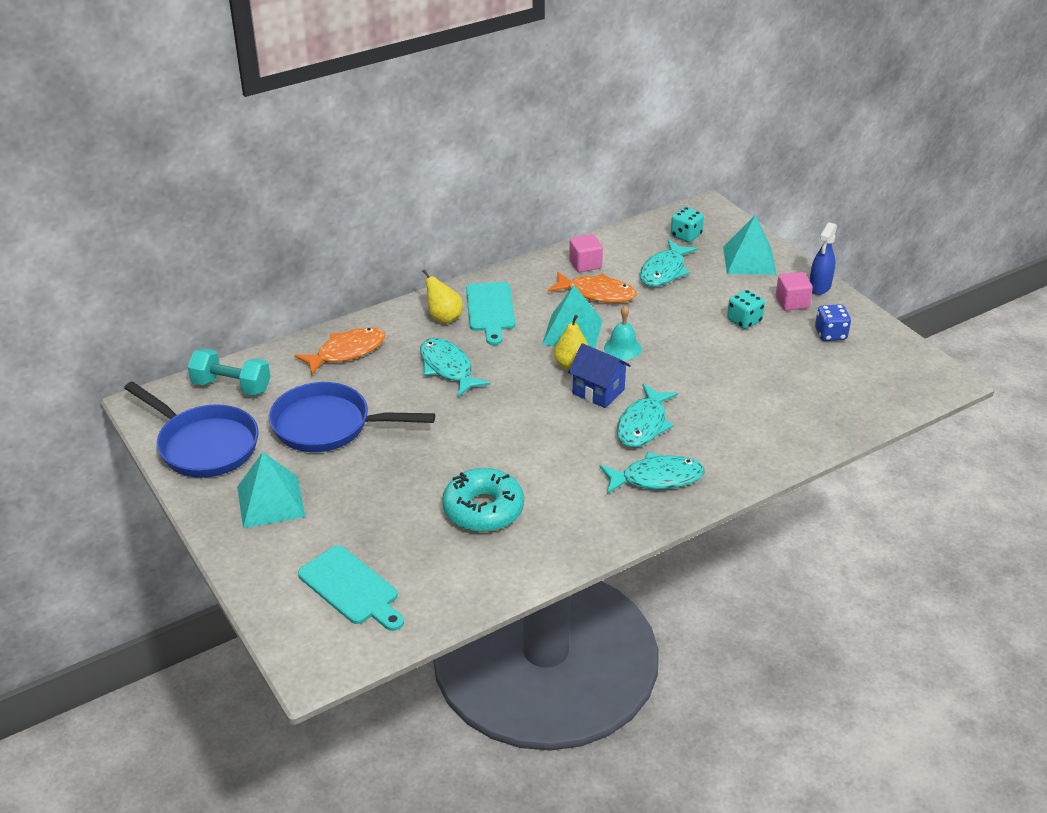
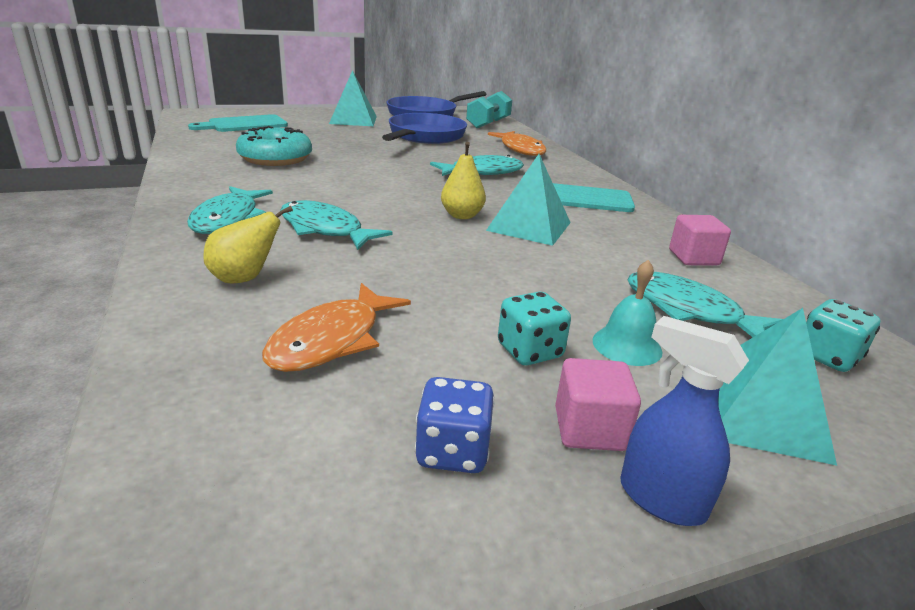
camera: 100 degrees right, 10 degrees down
(444, 318) = (568, 181): yellow pear -> yellow pear (244, 278)
(597, 293) = (617, 252): orange fish -> orange fish (331, 340)
(598, 391) = (404, 219): blue house -> none
(622, 348) = (484, 245): turquoise bell -> turquoise bell (627, 345)

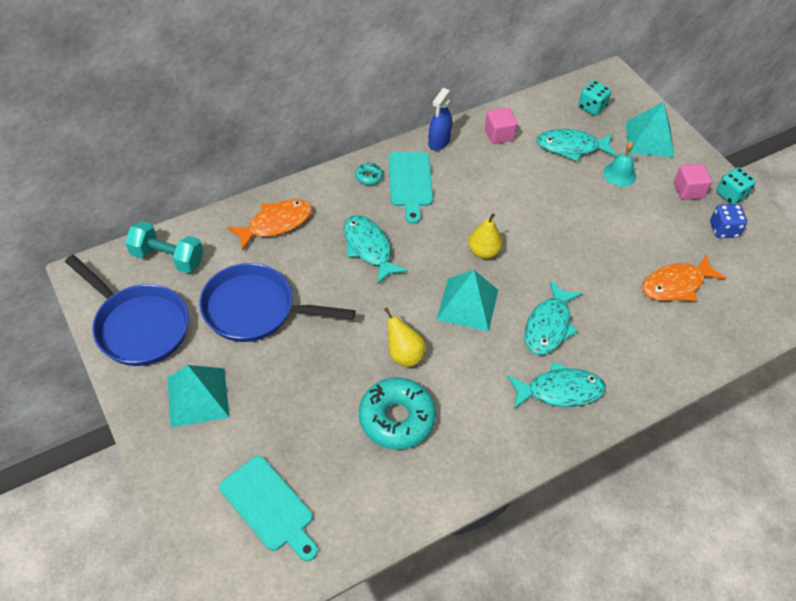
camera: 100 degrees left, 25 degrees up
(244, 278) = (638, 344): yellow pear -> yellow pear (404, 355)
(331, 340) = (676, 285): orange fish -> orange fish turned 135 degrees clockwise
(529, 226) = (485, 213): turquoise pyramid -> turquoise pyramid (468, 304)
(529, 351) = (644, 209): turquoise dice -> turquoise dice (731, 195)
(587, 183) = (369, 177): none -> turquoise donut
(661, 499) = (713, 174): blue spray bottle -> blue spray bottle (439, 142)
(689, 310) = (571, 147): turquoise fish -> turquoise fish turned 60 degrees clockwise

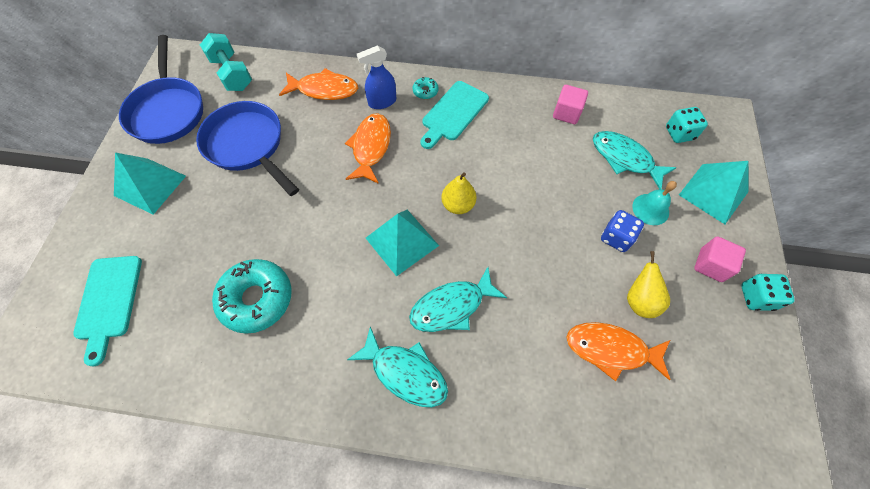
camera: 40 degrees right, 10 degrees up
(369, 248) = (371, 147): turquoise fish -> orange fish
(404, 355) = (313, 250): yellow pear -> yellow pear (639, 300)
(439, 142) = (508, 93): blue spray bottle -> blue spray bottle (382, 102)
(723, 230) = (715, 327): blue dice -> blue dice (616, 237)

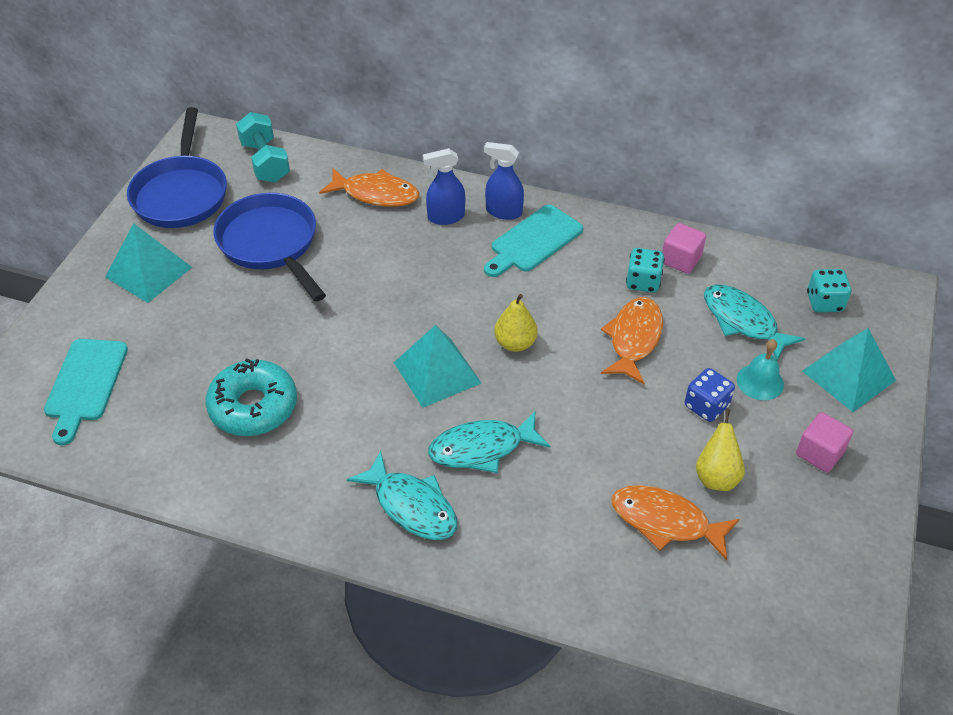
camera: 10 degrees right, 15 degrees down
(371, 147) = (421, 266): orange fish -> orange fish (634, 339)
(425, 91) = (503, 211): turquoise donut -> blue spray bottle
(756, 297) = (867, 496): turquoise dice -> turquoise dice (643, 282)

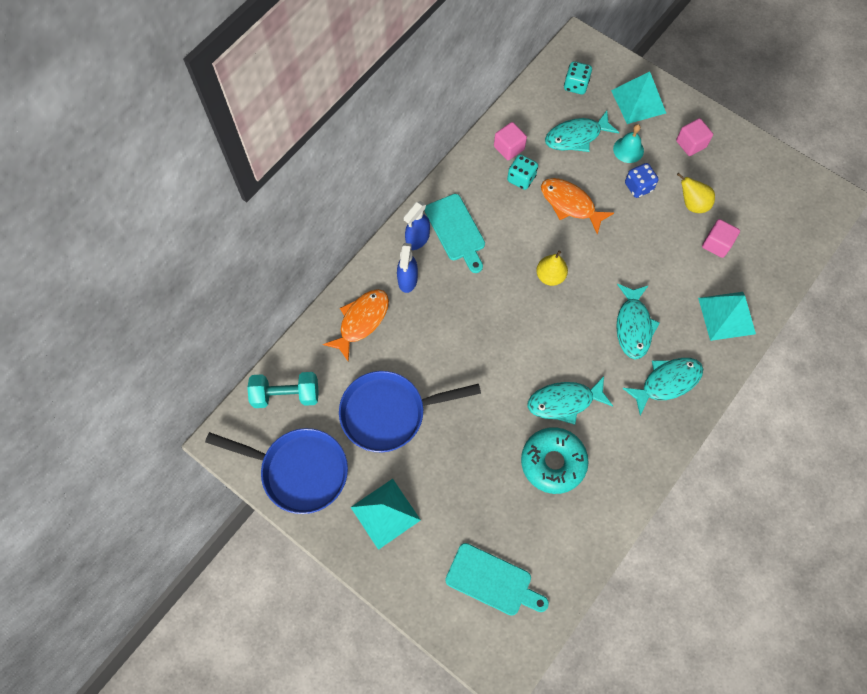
camera: 70 degrees left, 20 degrees up
(341, 399) = (564, 402): none -> turquoise fish
(437, 372) = (560, 333): turquoise pyramid -> turquoise pyramid (726, 315)
(665, 521) = (716, 244): orange fish -> pink cube

